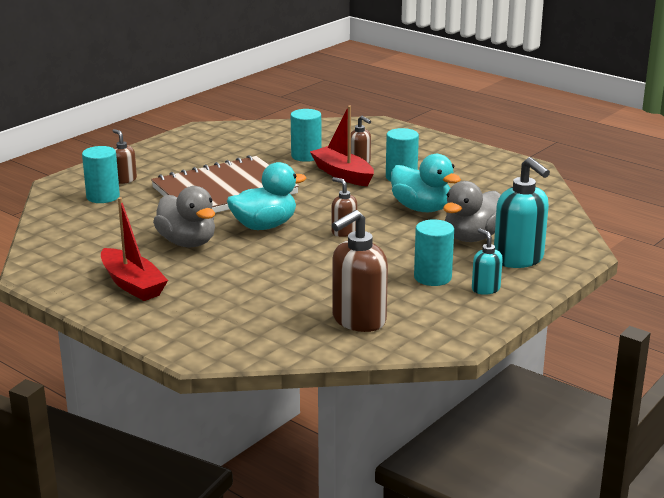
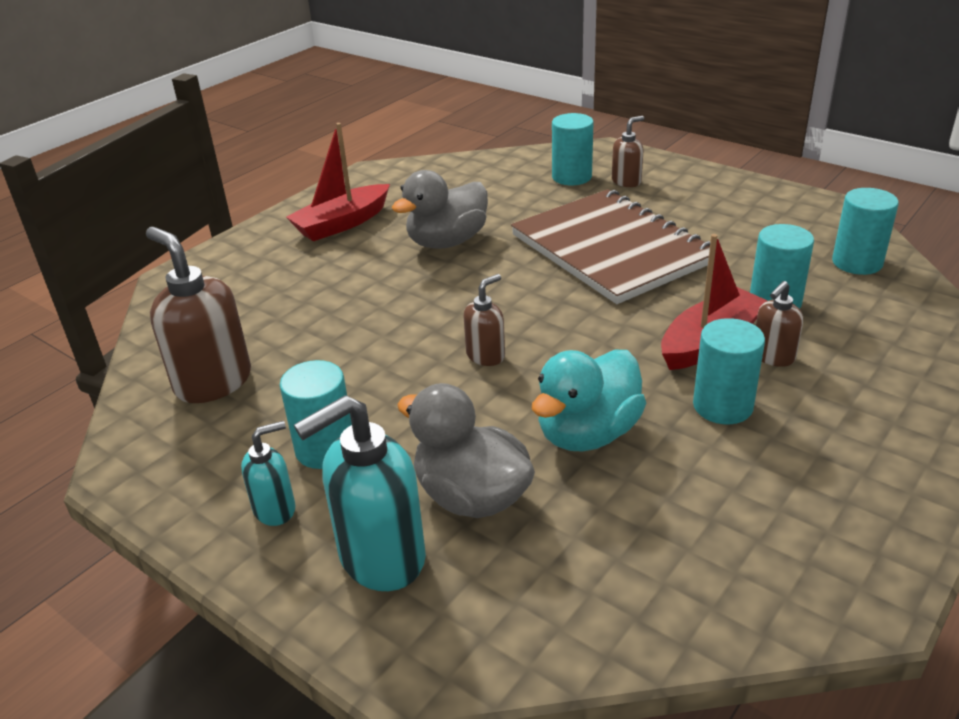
camera: 90 degrees right, 10 degrees up
(264, 226) = (500, 289): turquoise duck -> none
(270, 133) = (857, 262): none -> turquoise cylinder

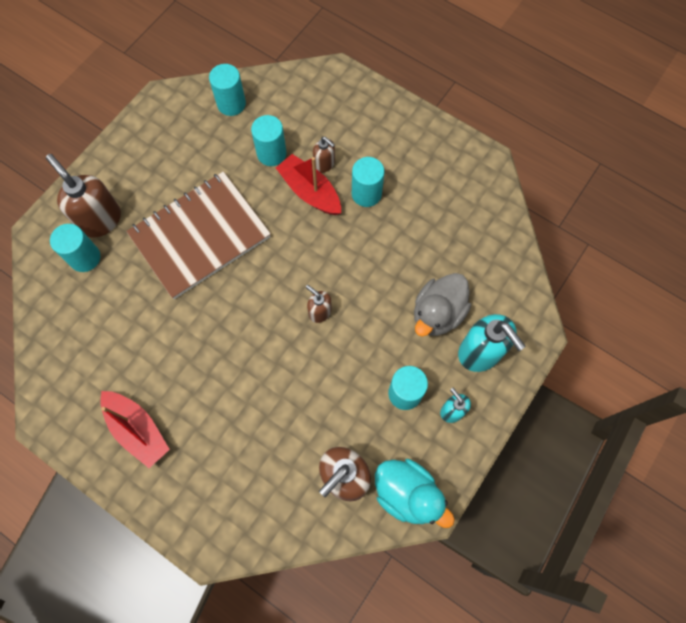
camera: 95 degrees left, 35 degrees up
(447, 242) = (177, 345): grey duck -> none
(588, 433) = (389, 258): turquoise duck -> turquoise duck (407, 494)
(626, 181) = (100, 220): brown soap dispenser -> brown soap dispenser, size x1.86

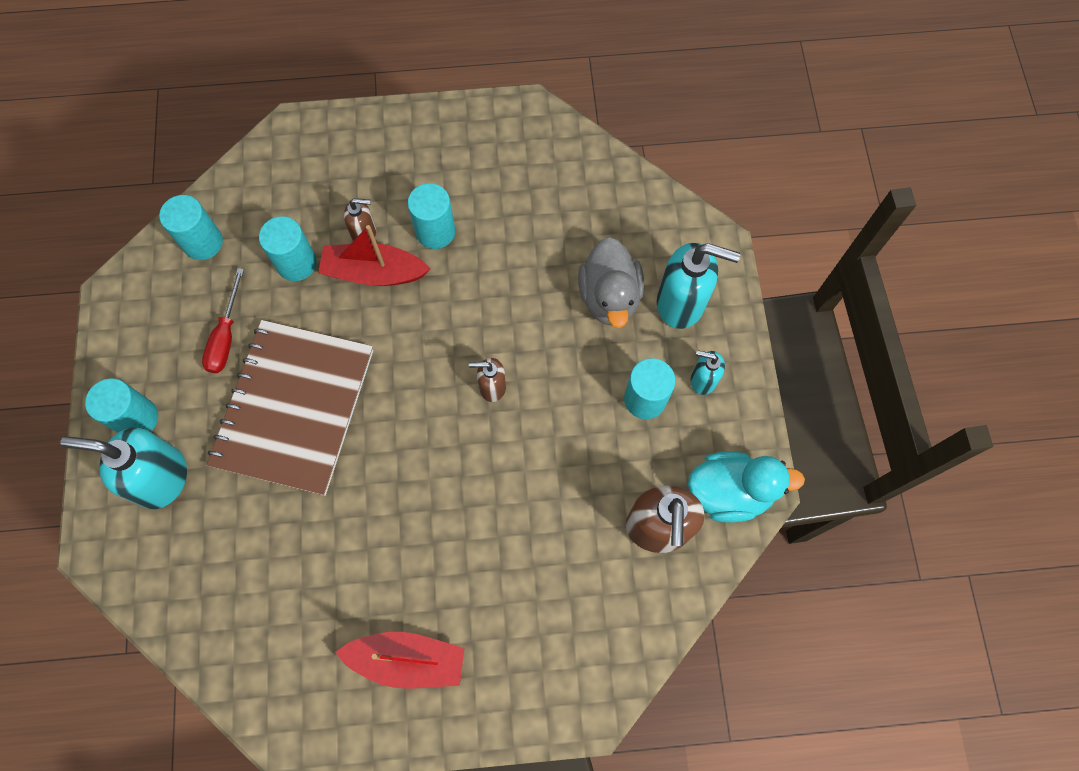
camera: 40 degrees left, 0 degrees up
(85, 258) = (181, 532): turquoise cylinder -> turquoise cylinder (137, 418)
(100, 220) = (161, 478): brown soap dispenser -> turquoise soap dispenser
(198, 167) = (226, 336): none -> red screwdriver

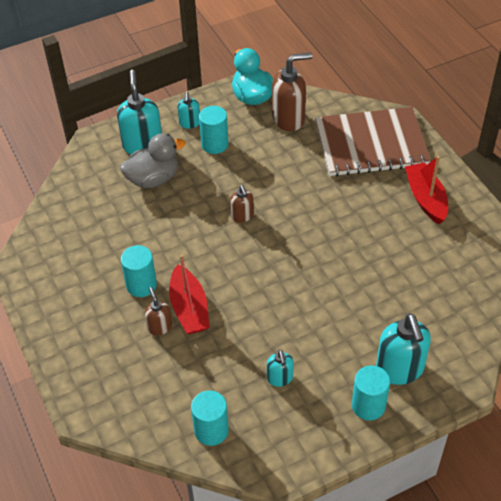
camera: 110 degrees left, 20 degrees down
(226, 336) = (280, 378): red screwdriver -> turquoise soap dispenser
(294, 408) = (310, 314): brown notebook -> brown notebook (371, 144)
(296, 263) = (202, 359): turquoise cylinder -> none

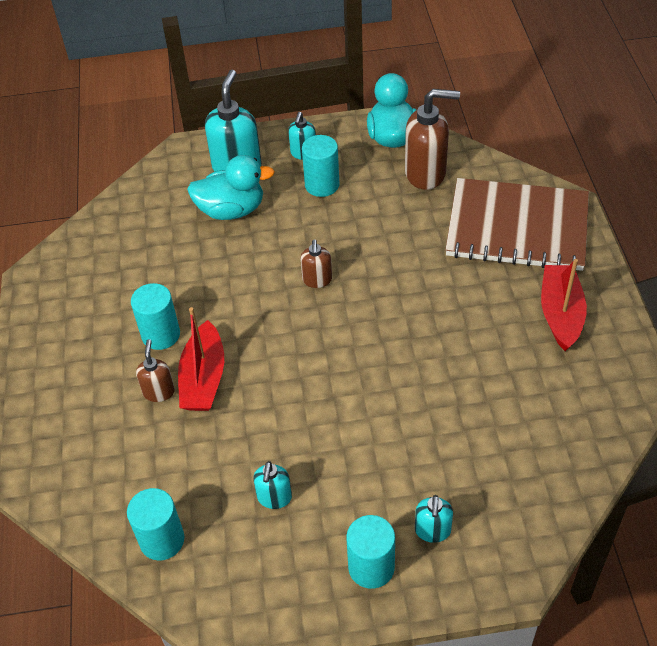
camera: 20 degrees right, 0 degrees up
(153, 179) = (231, 210): grey duck -> turquoise duck
(399, 369) = (432, 531): turquoise soap dispenser -> turquoise soap dispenser, size x0.54

